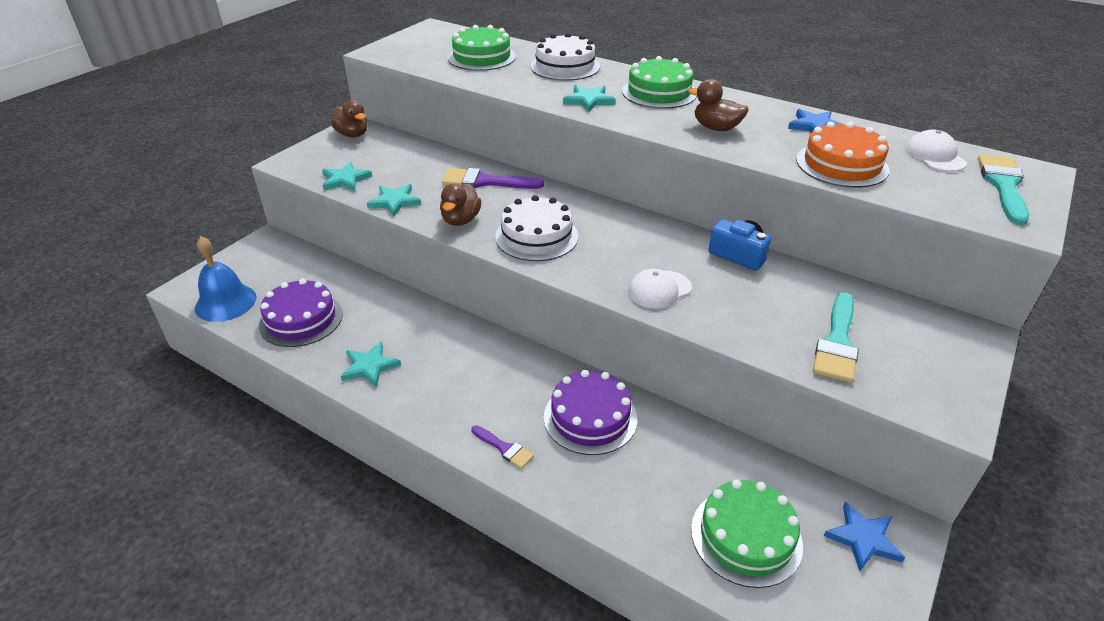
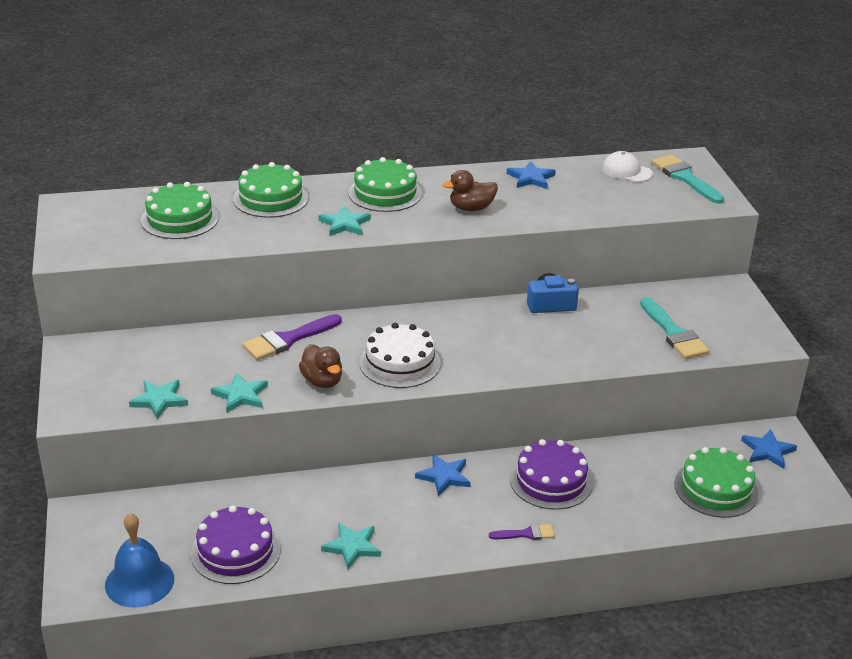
camera: 45 degrees left, 5 degrees down
(352, 134) = (84, 356): brown duck -> none
(510, 357) = (444, 476): none -> blue star
(565, 66) = (271, 198): white cake -> green cake
(659, 290) = (536, 356): white cap -> none
(841, 164) = (585, 203): orange cake -> none

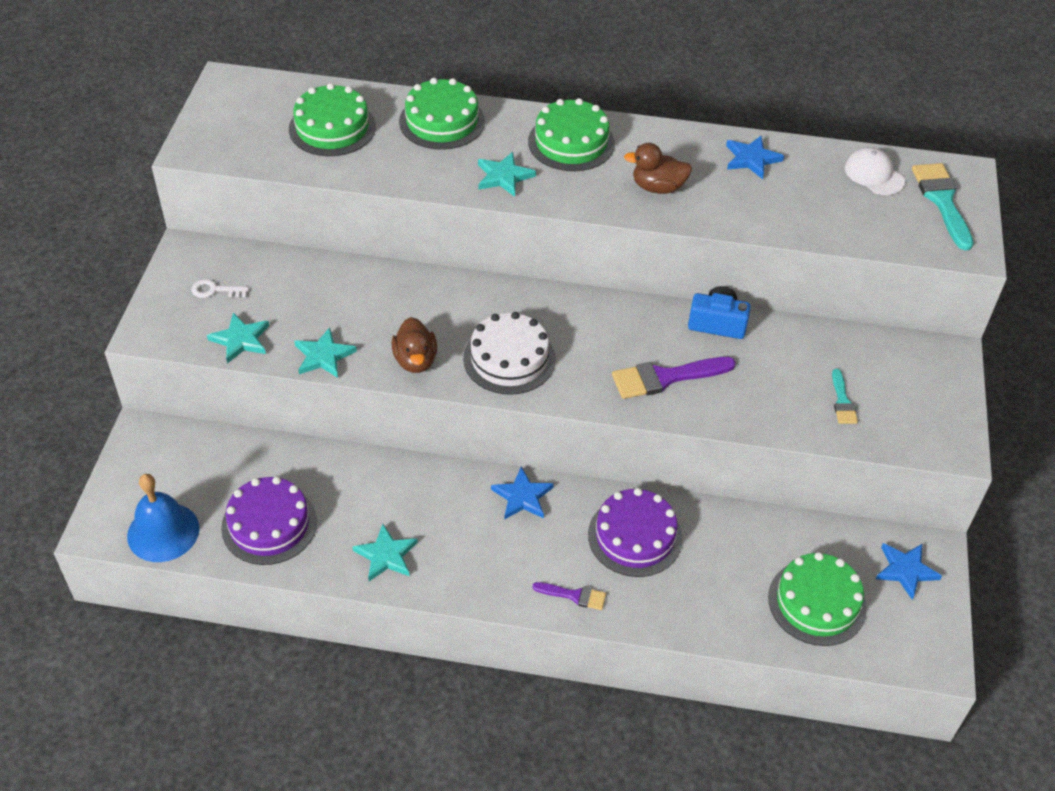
camera: 20 degrees right, 15 degrees up
(115, 371) = (215, 290): none -> white key
(288, 339) = (406, 296): purple brush -> purple brush (665, 378)
(674, 333) = (842, 401): turquoise brush -> turquoise brush, size x0.56

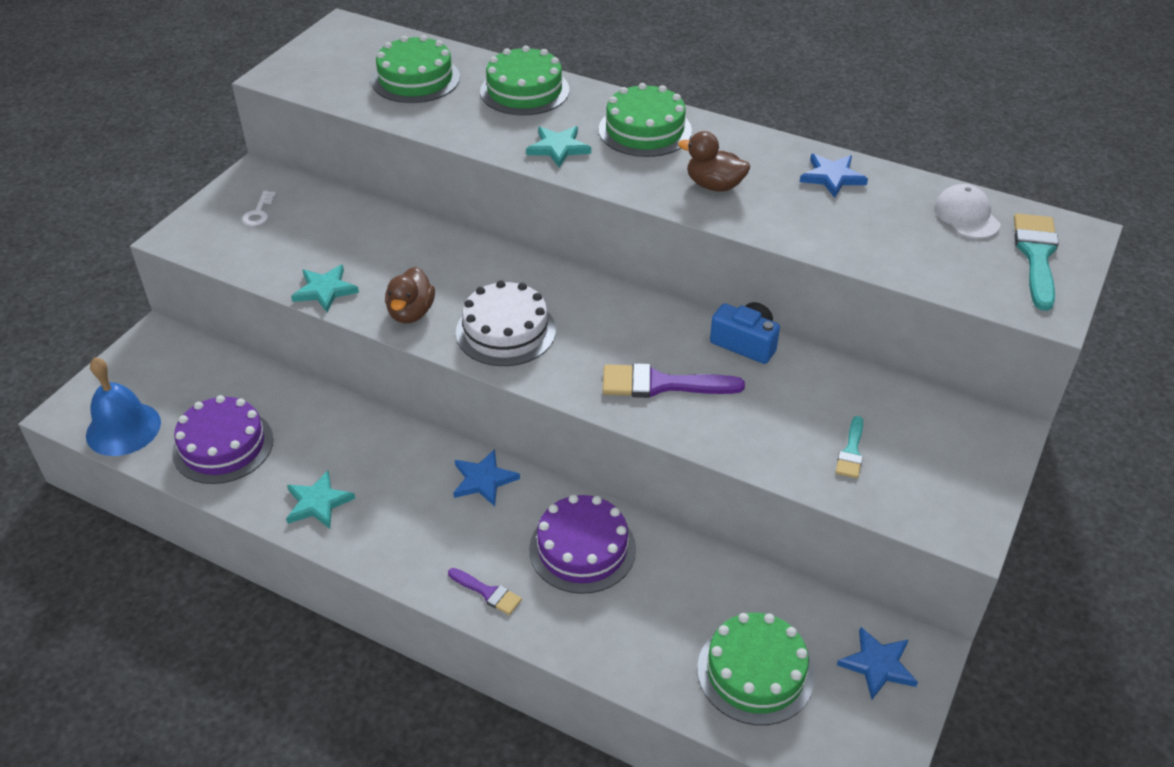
camera: 20 degrees right, 5 degrees down
(215, 290) = (258, 213): white key -> white key turned 105 degrees counterclockwise
(241, 340) = (256, 260): turquoise star -> none

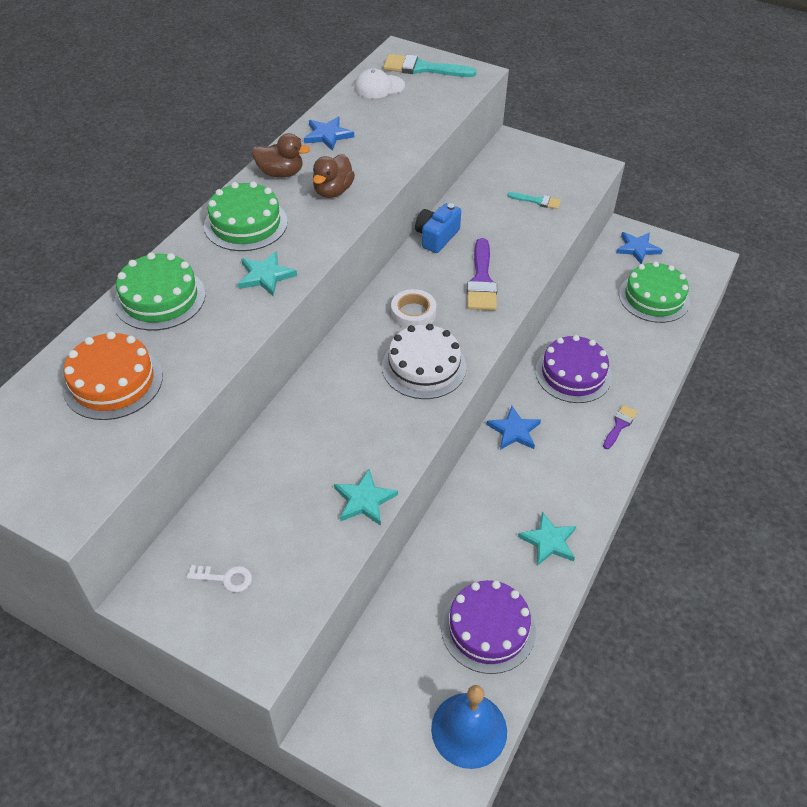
camera: 90 degrees left, 5 degrees up
(411, 313) = (399, 431): brown duck -> brown duck (280, 173)
(415, 79) = (113, 382): green cake -> orange cake
(595, 322) = (413, 313): none -> white tape

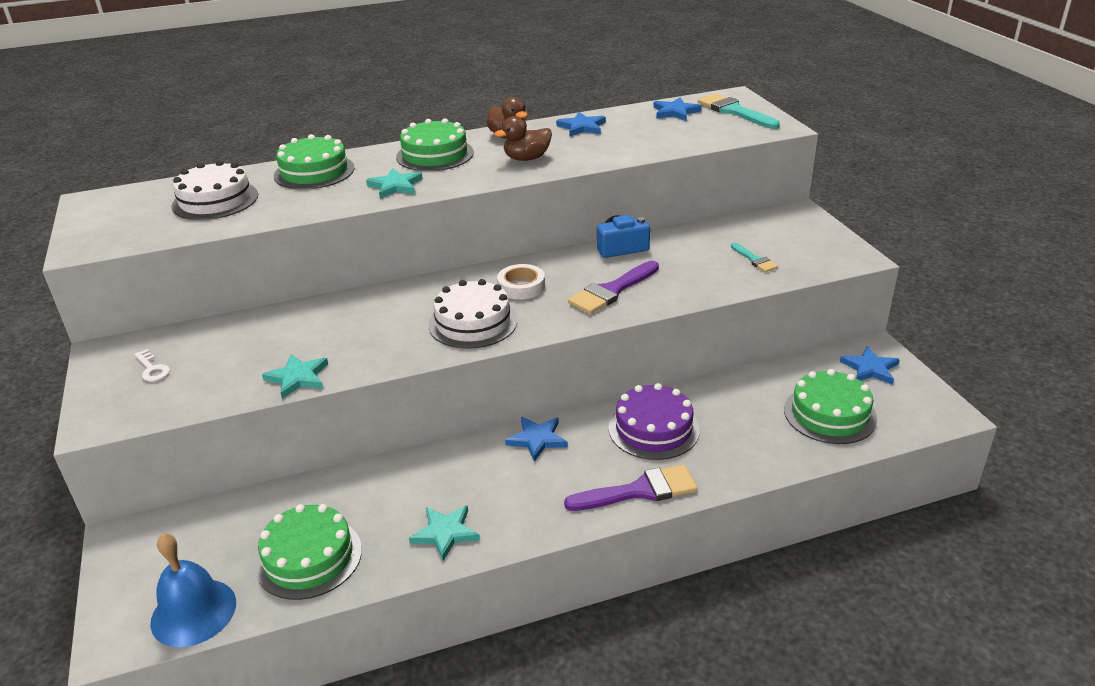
camera: 45 degrees right, 15 degrees down
(113, 382) = (215, 200): orange cake -> white cake
(379, 87) = (675, 112): white cap -> blue star
(488, 628) = (309, 557): purple cake -> green cake
(619, 425) = (639, 491): purple brush -> purple brush, size x1.80

